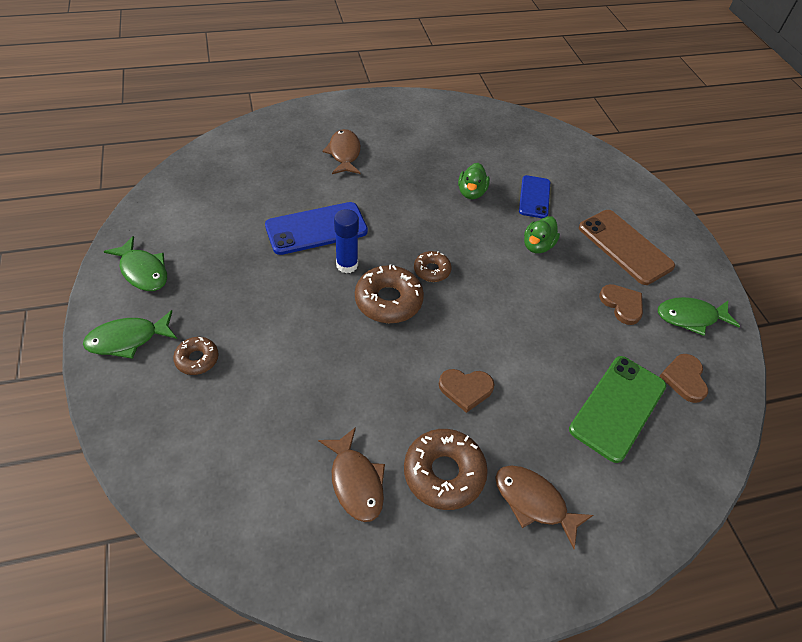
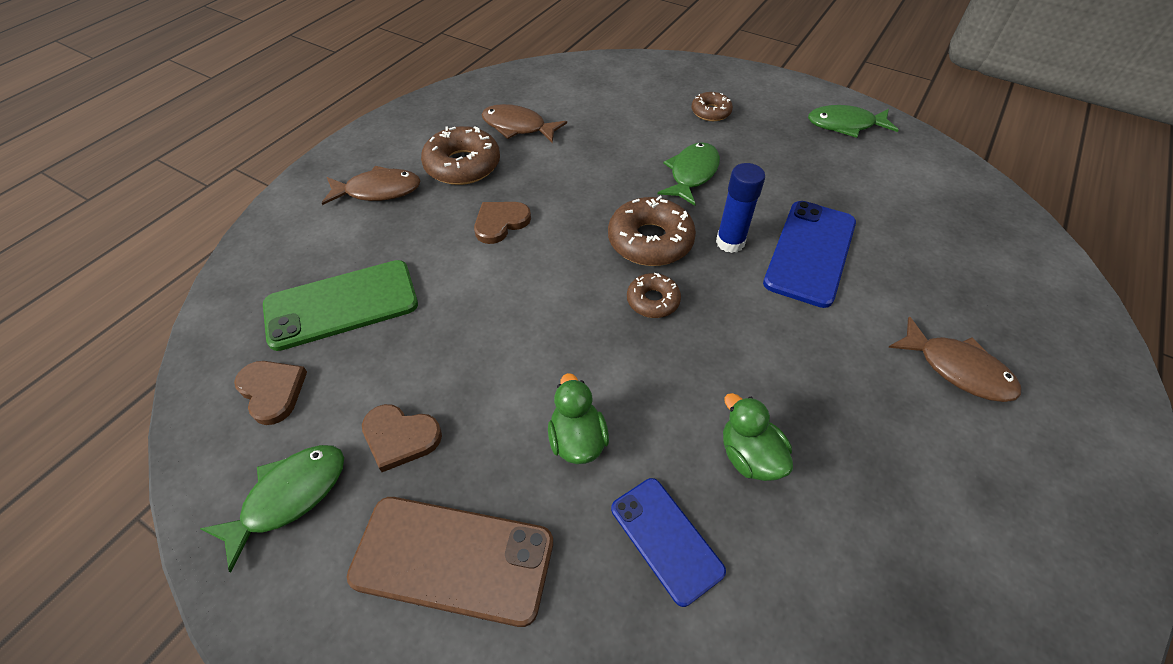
camera: 140 degrees right, 0 degrees up
(128, 339) = (767, 93): green fish -> green fish (692, 174)
(618, 407) = (341, 305): green phone -> green phone turned 75 degrees clockwise

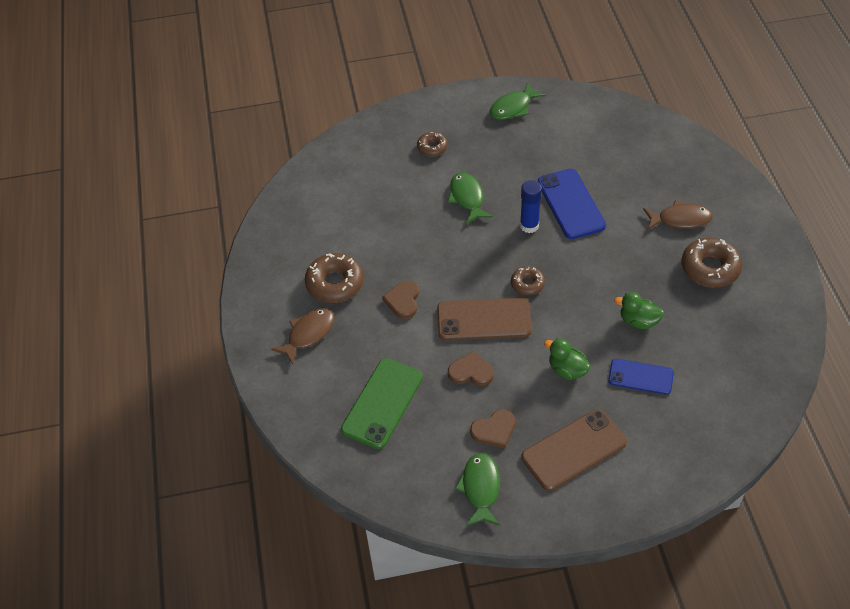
camera: 40 degrees left, 0 degrees up
(272, 391) = (409, 463): brown heart -> brown heart (471, 372)
(518, 127) = (333, 236): brown fish -> none
(555, 302) = (484, 320): none -> brown phone
(650, 241) = (491, 253): brown donut -> brown donut (710, 268)

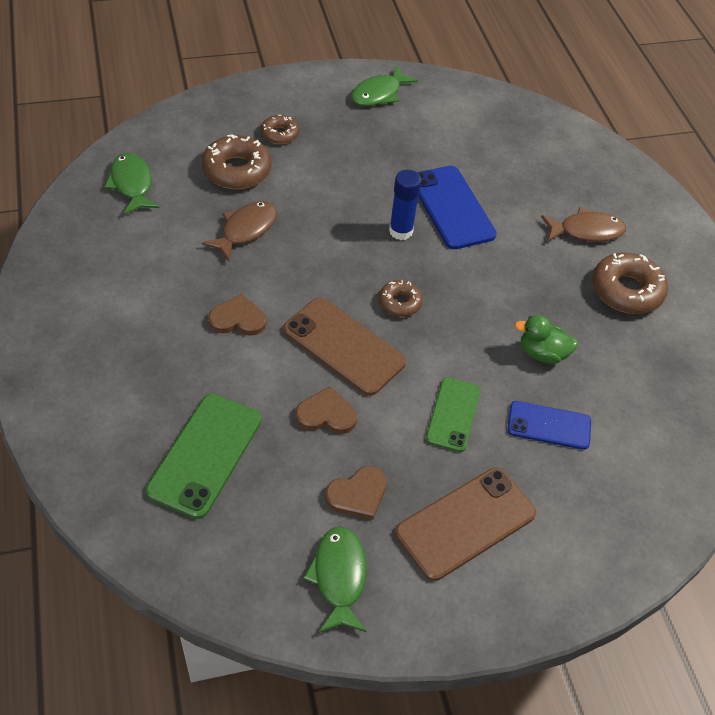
camera: 10 degrees left, 0 degrees up
(308, 334) = (108, 359): brown fish -> brown fish (246, 230)
(335, 283) = (148, 294): brown donut -> brown donut (237, 170)
(403, 301) = (238, 319): brown heart -> brown heart turned 90 degrees clockwise
(467, 198) = (323, 195): green fish -> green fish (132, 184)
(484, 320) = (343, 346): brown phone -> brown phone turned 45 degrees clockwise
(567, 370) = (453, 414): green duck -> green phone

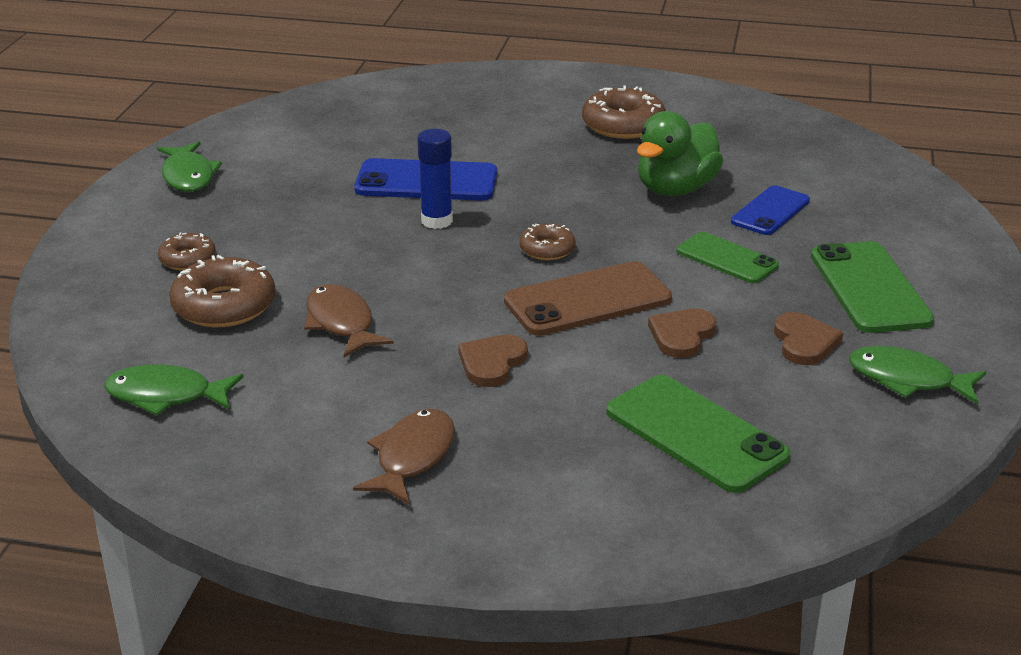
camera: 60 degrees left, 20 degrees down
(465, 523) = (869, 288): brown phone -> green phone
(542, 353) = (675, 189): green duck -> green duck, size x1.61
(586, 231) = (526, 121): brown fish -> brown fish (412, 457)

